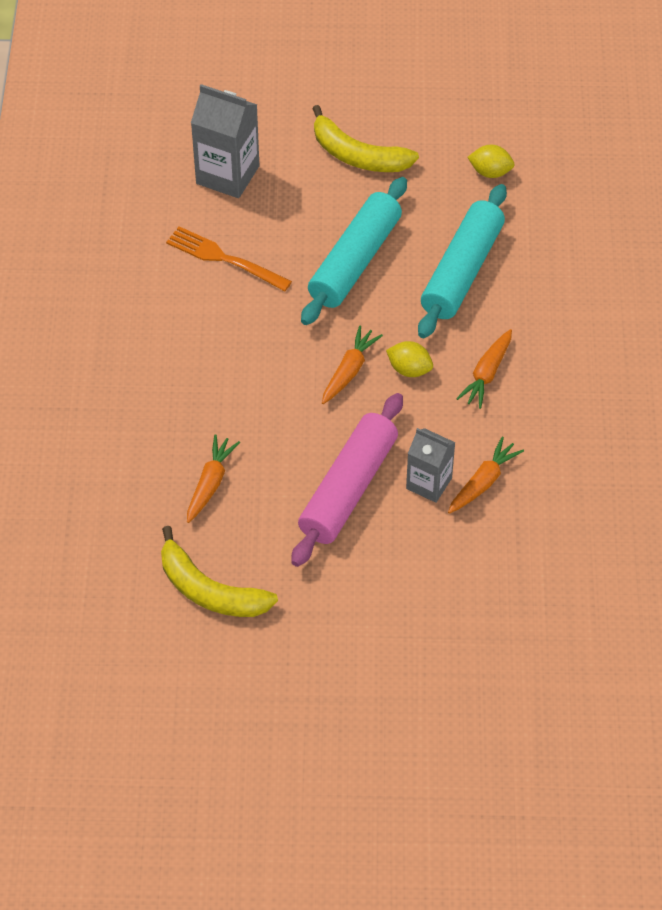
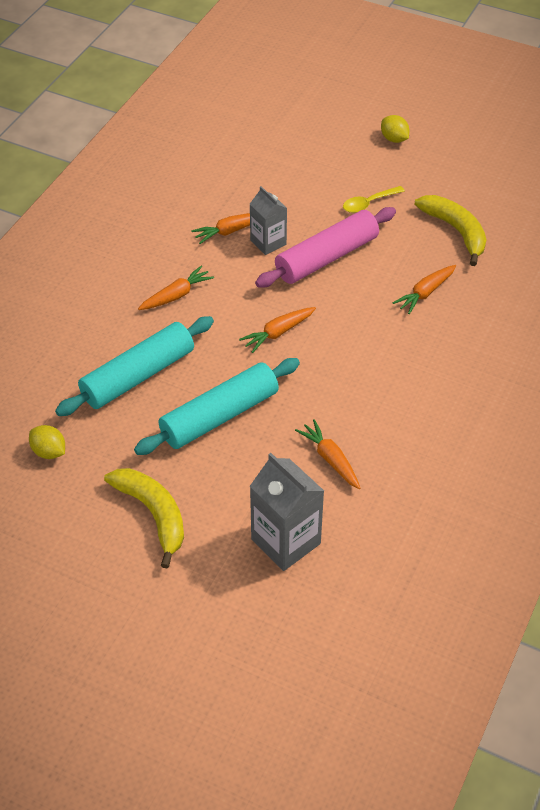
camera: 155 degrees left, 5 degrees down
(224, 259) = (330, 459): orange fork -> orange carrot
(339, 592) = (368, 203): none -> yellow spoon
(409, 369) = (232, 318): yellow lemon -> yellow lemon (394, 139)

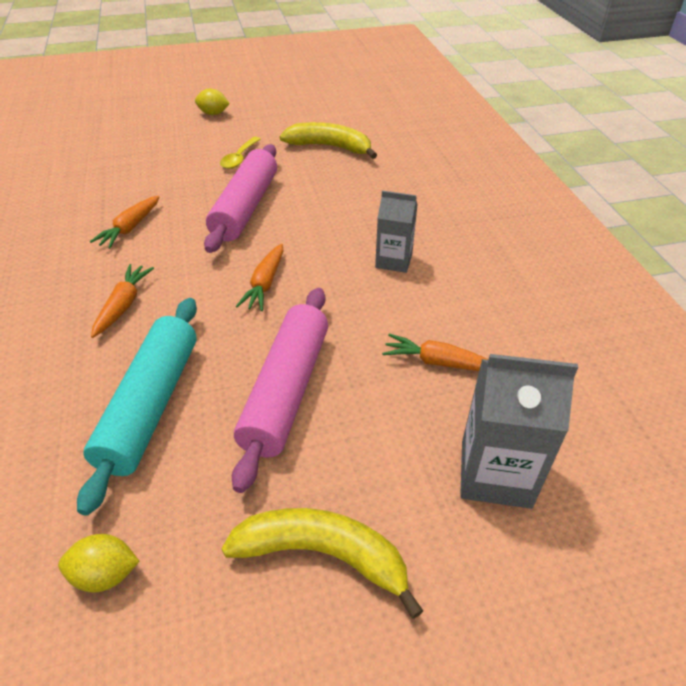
camera: 40 degrees left, 5 degrees down
(219, 416) = (286, 391): turquoise rolling pin -> pink rolling pin
(268, 242) = (178, 220): grey carton -> grey carton (394, 260)
(425, 293) = (357, 194): orange carrot -> none

